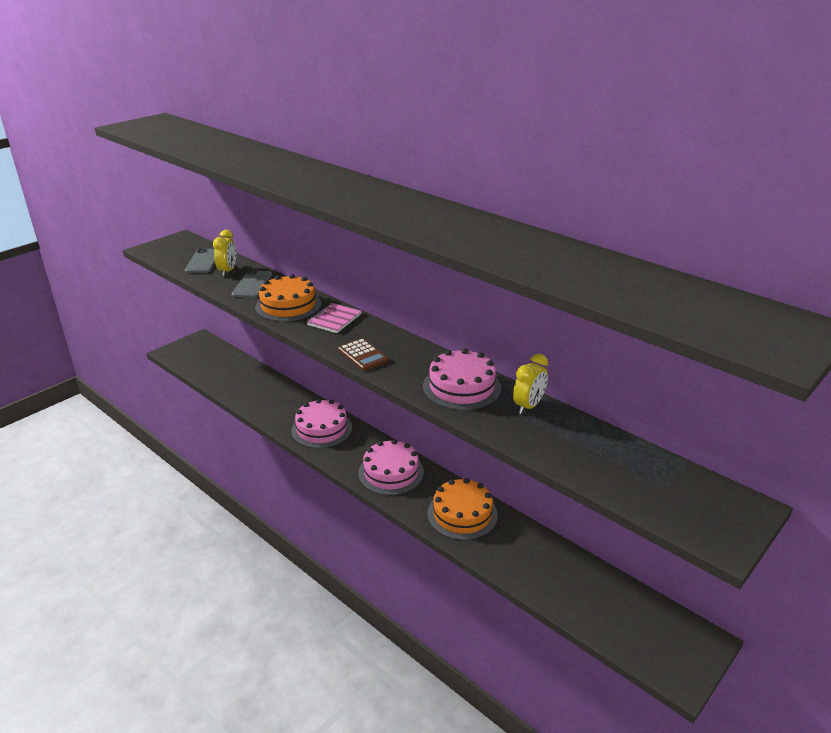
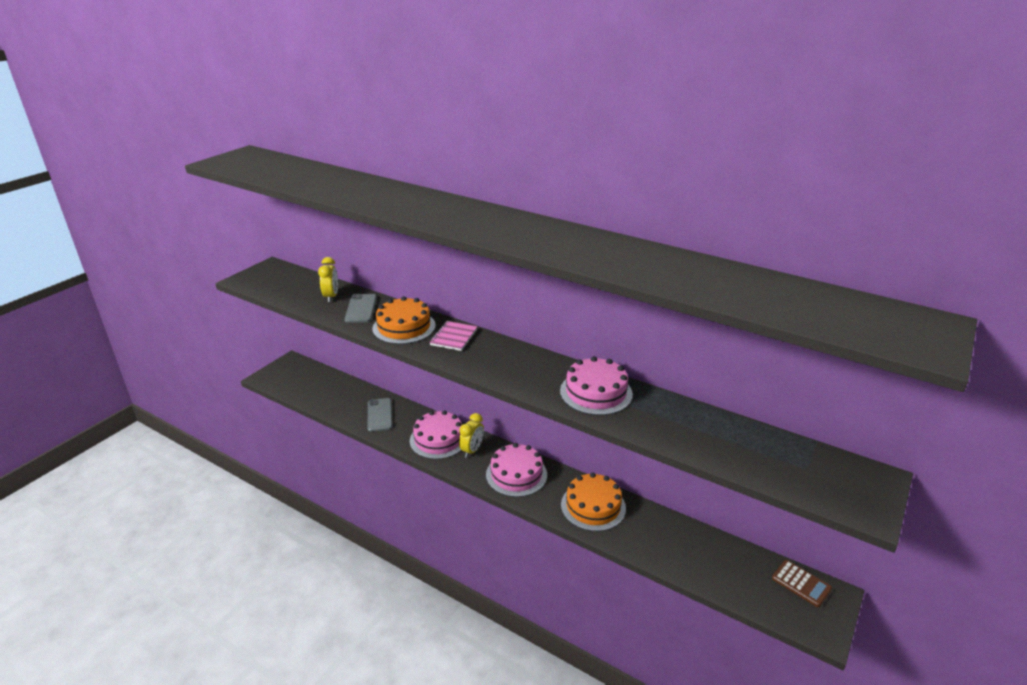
camera: 10 degrees left, 0 degrees up
(203, 261) = (303, 288): grey phone -> grey phone (379, 415)
(363, 355) = (494, 370): brown calculator -> brown calculator (801, 583)
(528, 406) = (661, 405): yellow clock -> yellow clock (472, 450)

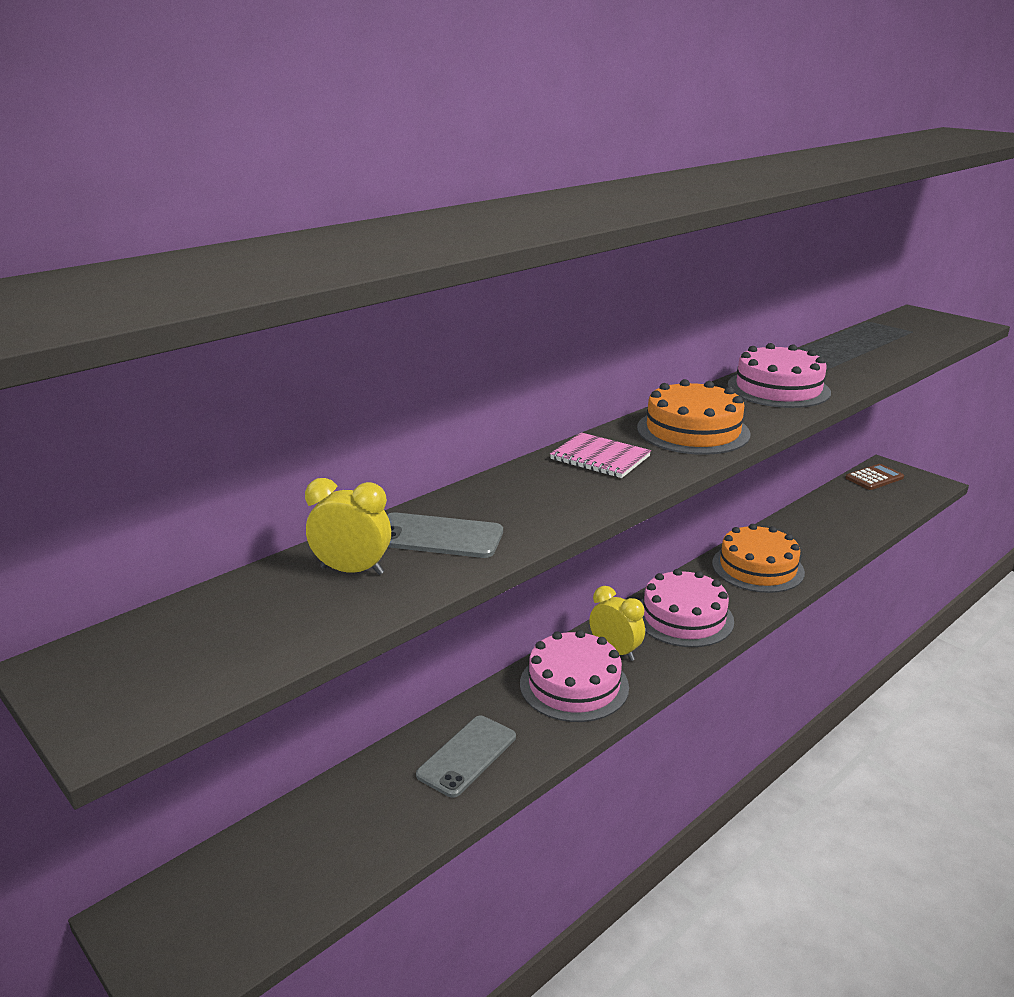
camera: 75 degrees left, 5 degrees down
(379, 415) = (467, 756): grey phone -> grey phone turned 60 degrees counterclockwise
(404, 327) = (543, 497): orange cake -> orange cake (693, 431)

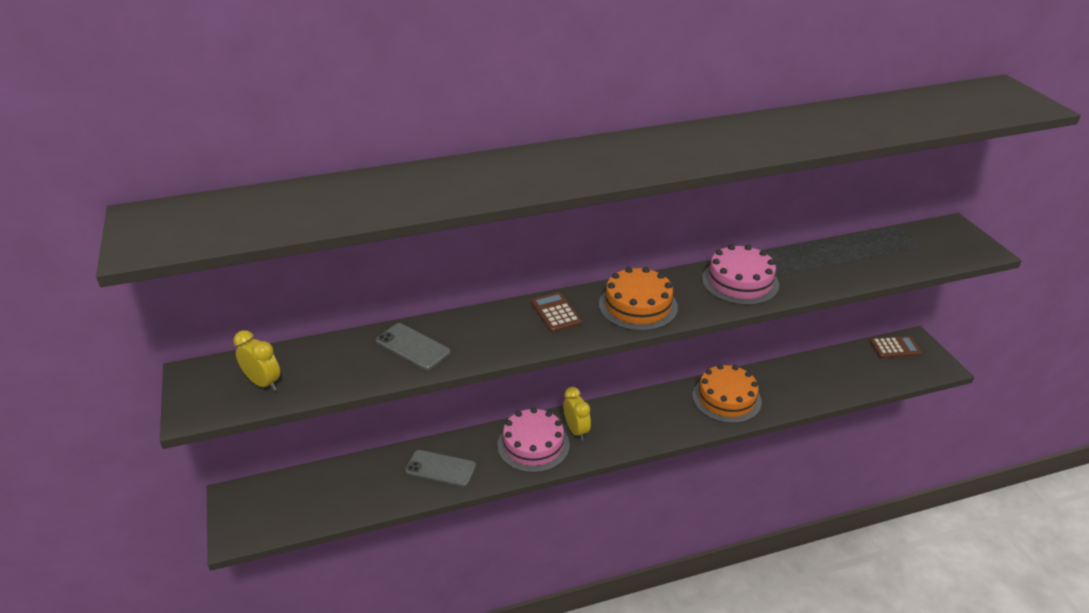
camera: 25 degrees right, 10 degrees up
(352, 570) = (352, 357): yellow clock -> yellow clock (263, 383)
(467, 756) = (440, 468): grey phone -> grey phone turned 45 degrees clockwise
(600, 458) = (555, 313): pink notebook -> brown calculator
(684, 617) = (641, 420): pink cake -> none

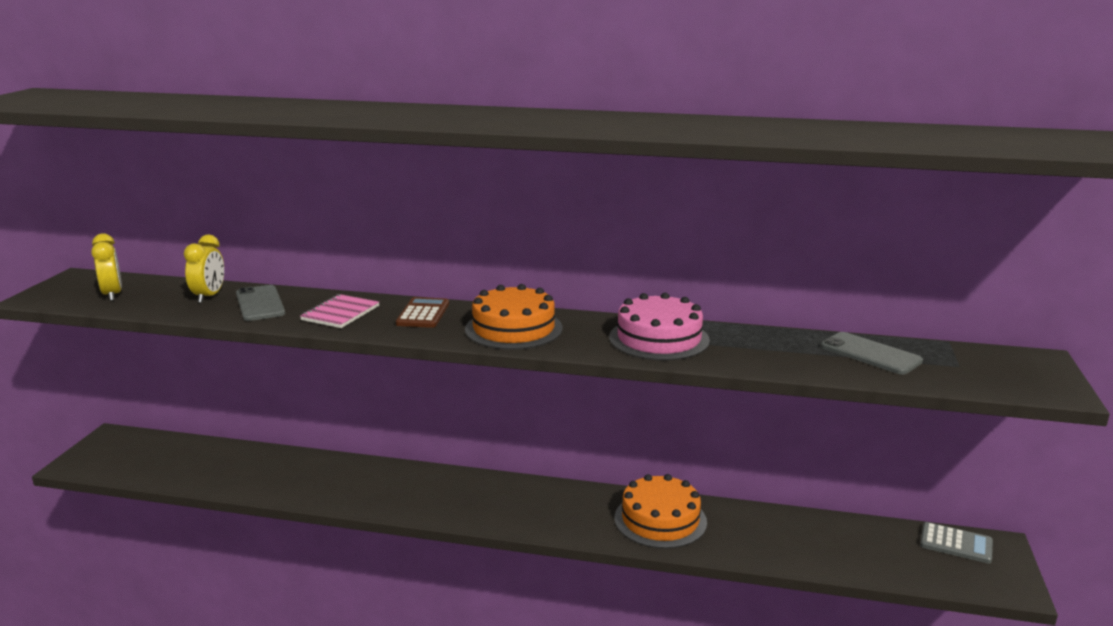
camera: 30 degrees right, 15 degrees down
(440, 468) = (293, 476): grey phone -> grey phone (870, 354)
(492, 334) = (340, 313): none -> pink notebook
(533, 445) = (400, 488): pink cake -> none
(576, 430) = (457, 491): yellow clock -> yellow clock (209, 296)
(895, 348) = (956, 544): brown calculator -> grey calculator

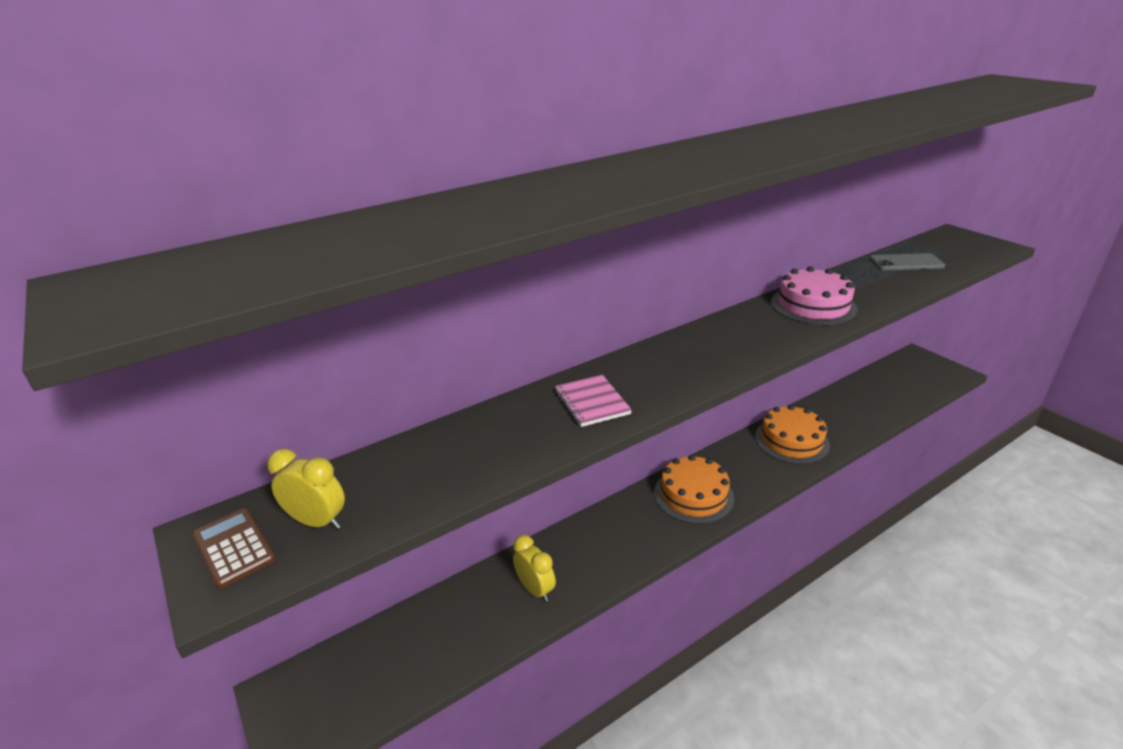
camera: 45 degrees left, 10 degrees up
(209, 296) = (433, 457): yellow clock -> yellow clock (535, 589)
(260, 303) = (502, 435): grey phone -> none
(423, 314) = (648, 367): brown calculator -> brown calculator (234, 547)
(513, 329) = (731, 344): orange cake -> orange cake (693, 495)
(956, 544) = (905, 365): grey calculator -> none

